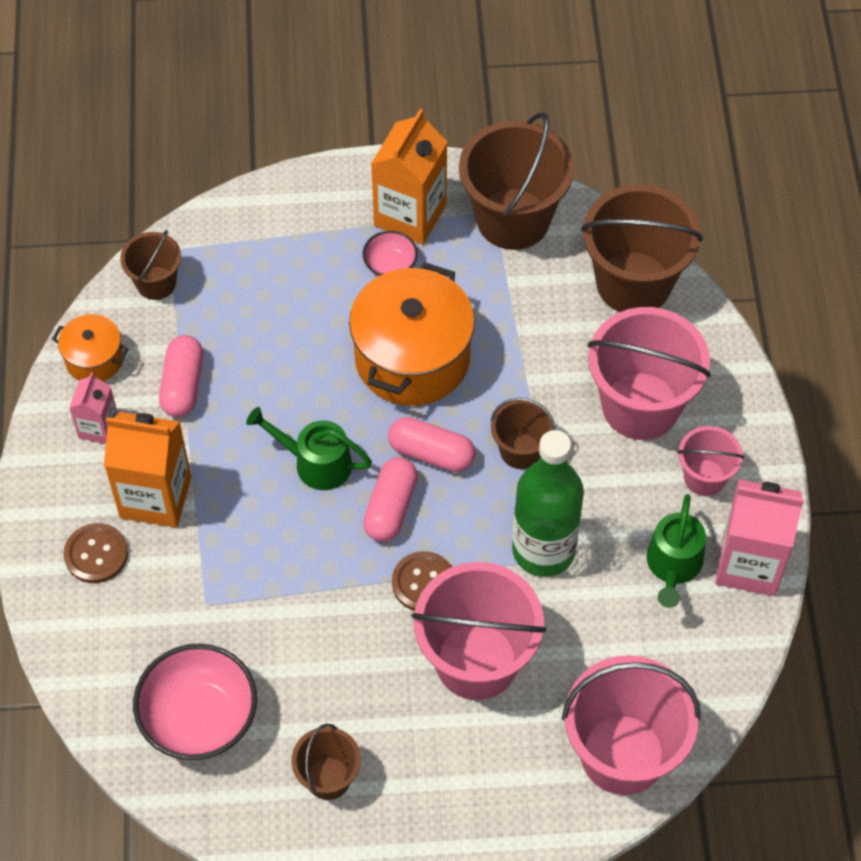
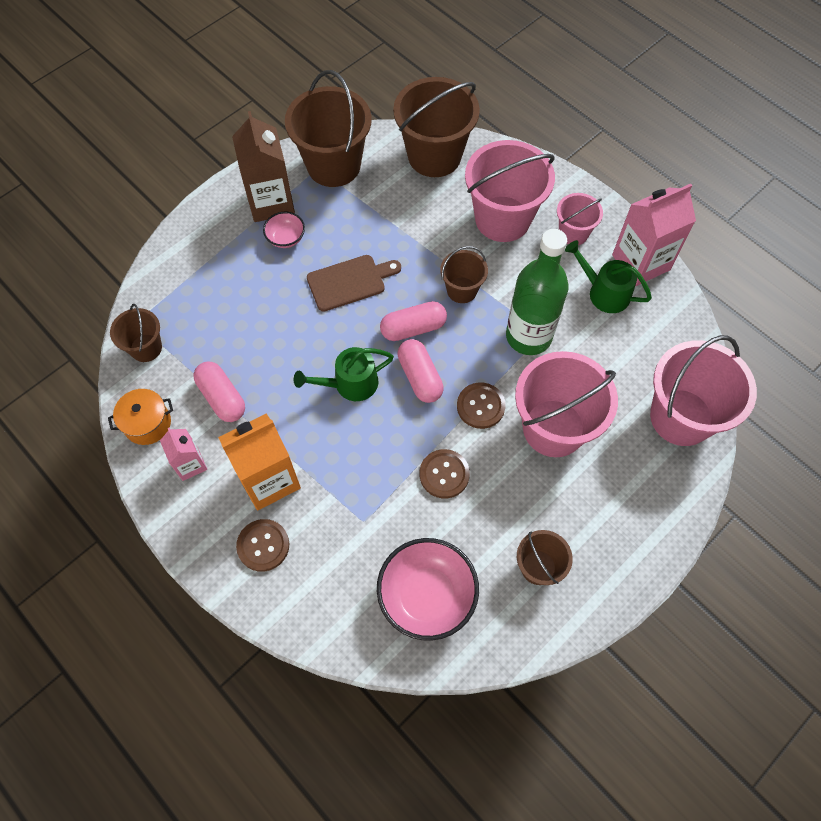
camera: 40 degrees left, 5 degrees up
(323, 620) = (444, 474): none -> brown button
(410, 215) = (271, 202): orange carton -> brown carton
(412, 358) = (350, 282): orange pot -> brown cutting board
(673, 565) = (604, 292): green watering can -> green watering can turned 150 degrees clockwise

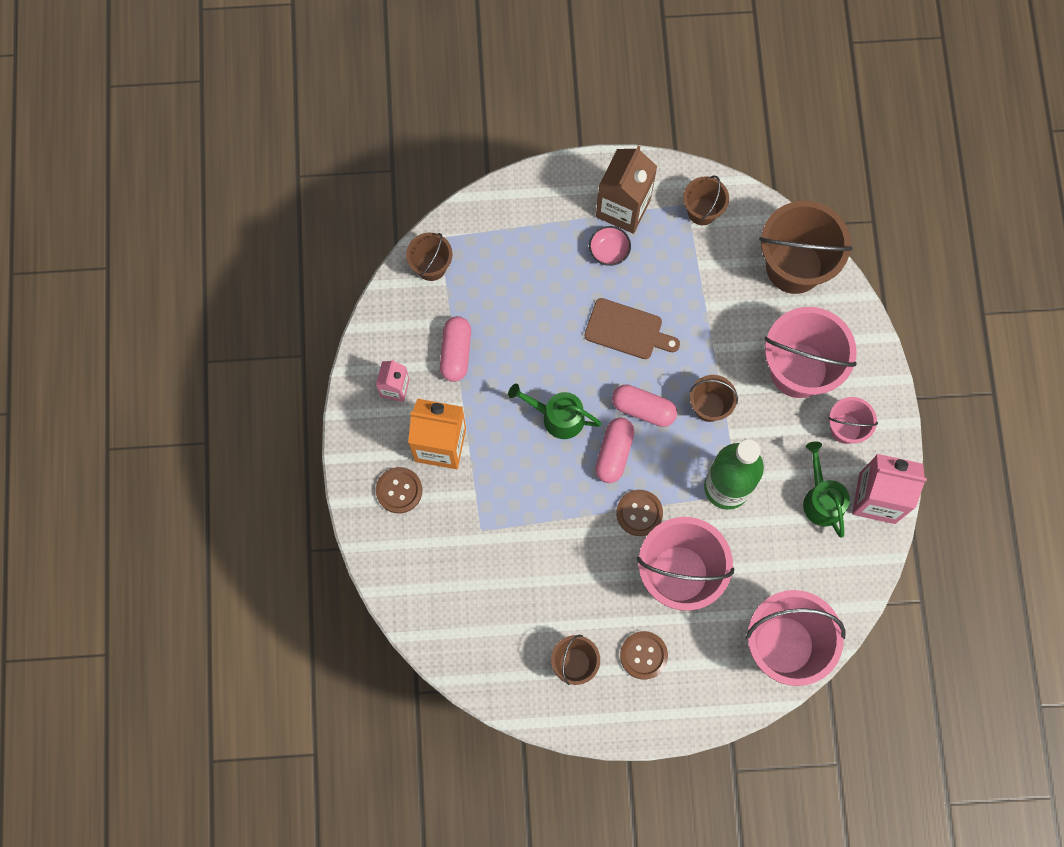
camera: 40 degrees right, 10 degrees up
(147, 423) = (388, 331): orange pot -> none
(333, 165) = (702, 211): brown bucket -> brown bucket, size x0.53
(427, 596) = (481, 618): pink bowl -> none
(444, 474) = (567, 542): brown button -> brown button (643, 655)

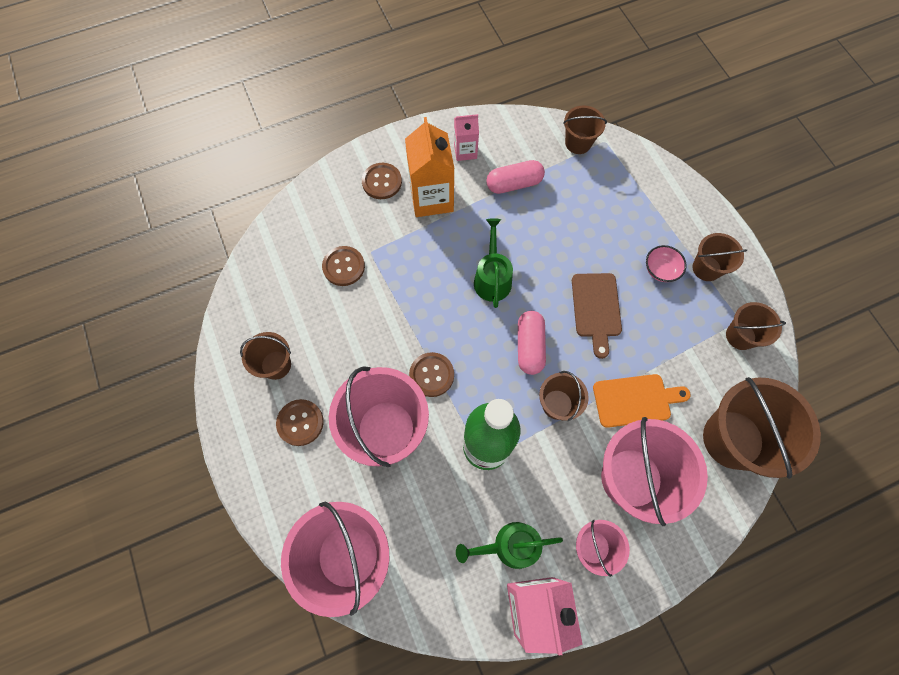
camera: 70 degrees right, 5 degrees down
(488, 563) = (343, 266): none -> brown button
(614, 453) = (478, 335): pink capsule -> none
(623, 208) = (706, 268): brown carton -> brown bucket
(730, 334) = (635, 400): none -> orange cutting board
(821, 499) = (510, 546): green watering can -> green watering can turned 150 degrees counterclockwise

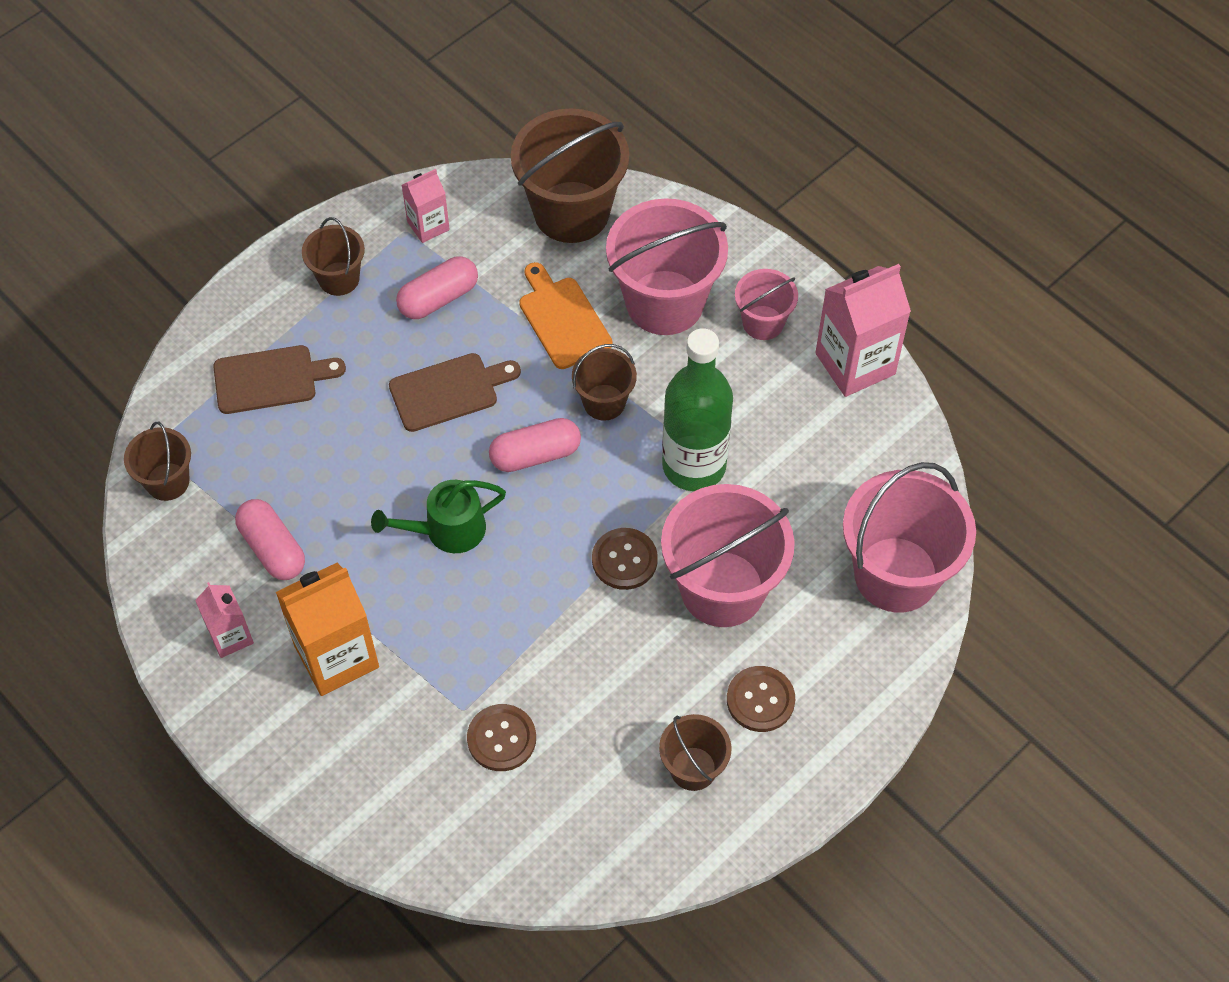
camera: 110 degrees left, 10 degrees down
(382, 182) = (329, 741): brown button -> none
(510, 546) = (801, 405): green watering can -> none
(635, 210) = (271, 379): none -> brown cutting board
(660, 270) = (360, 330): pink bowl -> none
(674, 324) = (438, 298): none -> pink capsule
(740, 336) = (428, 226): brown bucket -> pink carton

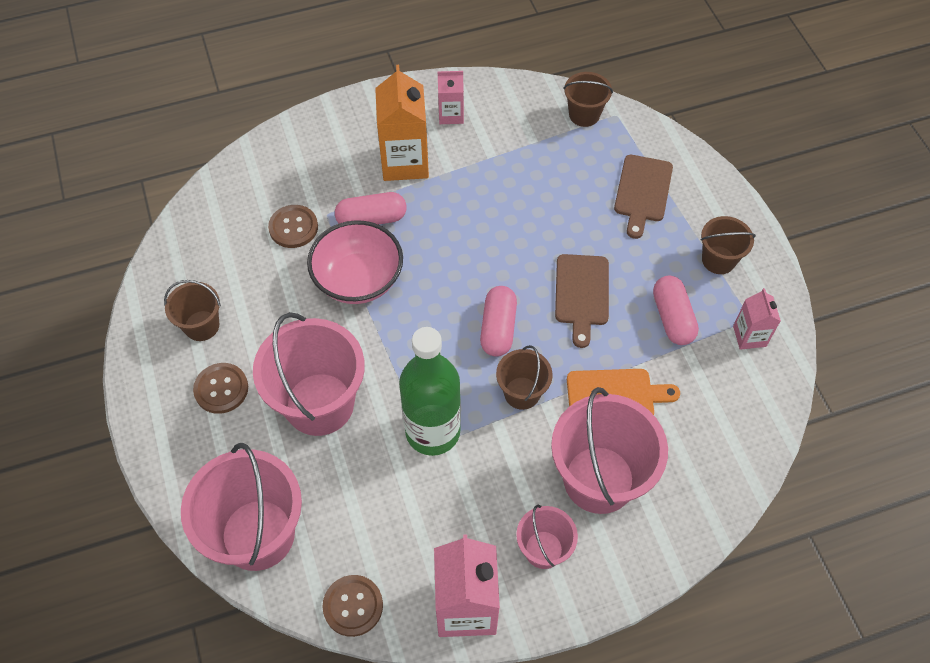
camera: 115 degrees right, 0 degrees up
(273, 548) = (503, 153): pink capsule -> pink capsule (371, 219)
(447, 530) = (464, 252): green watering can -> none
(542, 626) = (358, 279): none -> pink bowl
(571, 212) = (725, 447): brown bucket -> none
(624, 560) = (379, 350): brown button -> brown button (353, 606)

